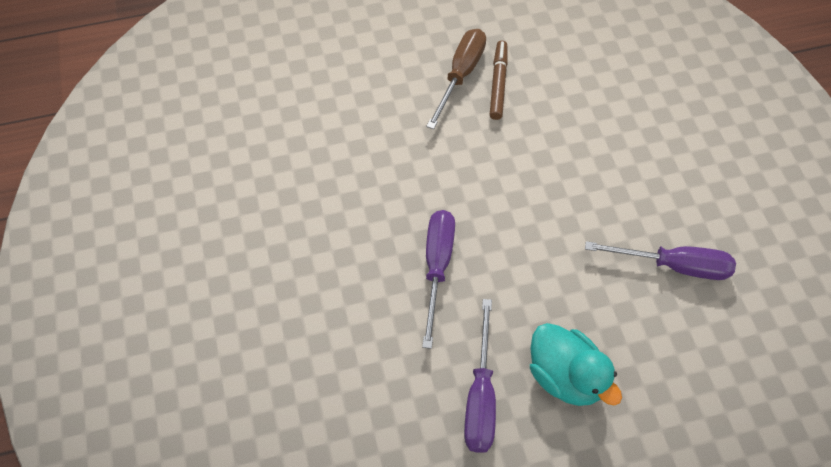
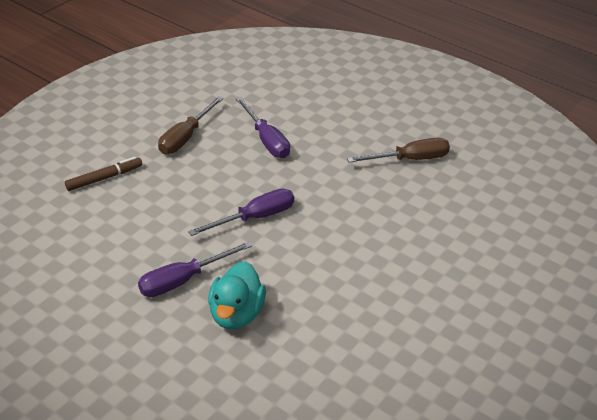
camera: 50 degrees right, 20 degrees down
(246, 248) = (185, 137): none -> brown screwdriver
(498, 83) = (425, 178): brown marker -> brown marker (104, 178)
(674, 265) = (381, 332): purple screwdriver -> purple screwdriver (266, 140)

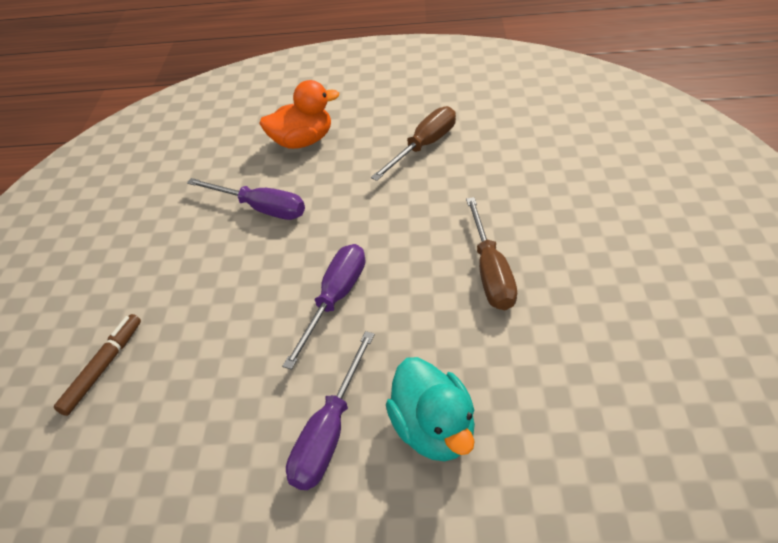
camera: 30 degrees left, 5 degrees up
(185, 137) = (163, 257): brown screwdriver -> brown screwdriver (490, 272)
(335, 112) = (303, 141): none -> orange duck

